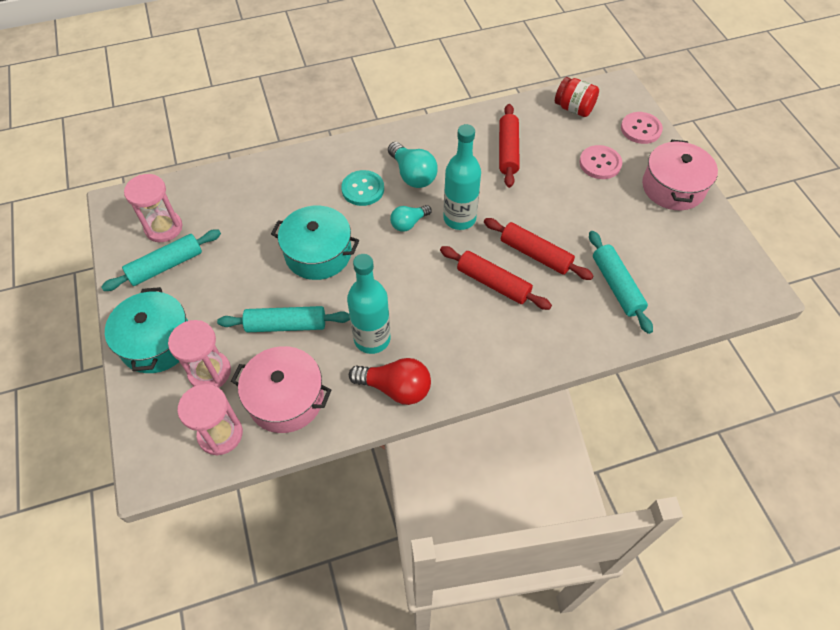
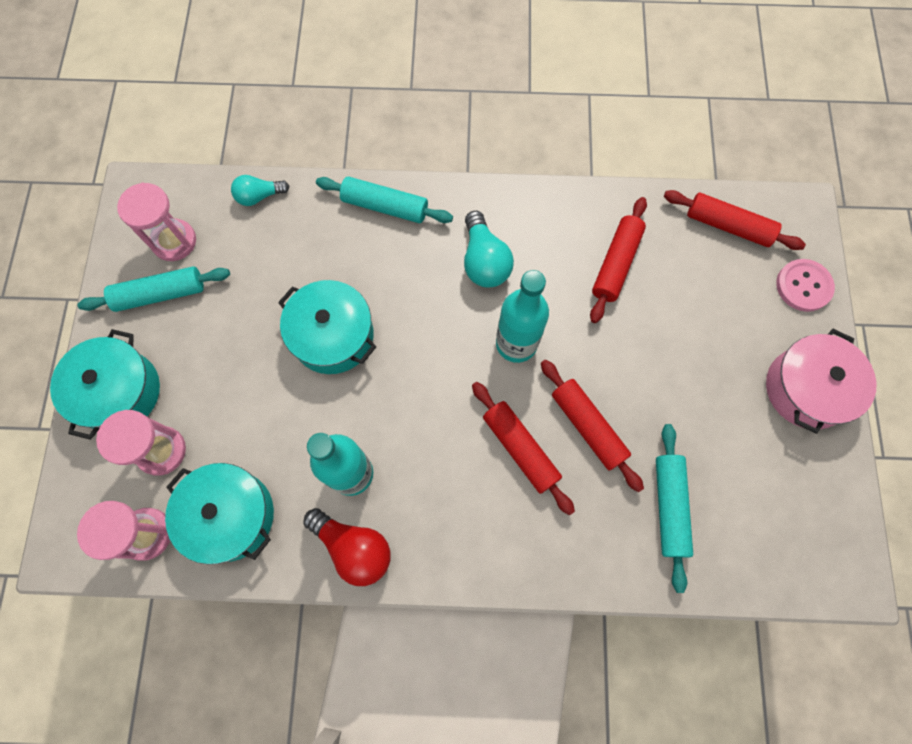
camera: 20 degrees right, 15 degrees up
(286, 325) = (263, 420): turquoise rolling pin -> turquoise rolling pin (385, 206)
(286, 398) = (230, 515): pink pot -> turquoise pot
(363, 189) = (417, 262): turquoise button -> none
(409, 223) = (453, 330): turquoise light bulb -> turquoise light bulb (259, 196)
(574, 108) = (728, 226): red jar -> red rolling pin
(600, 163) = (726, 321): pink button -> none

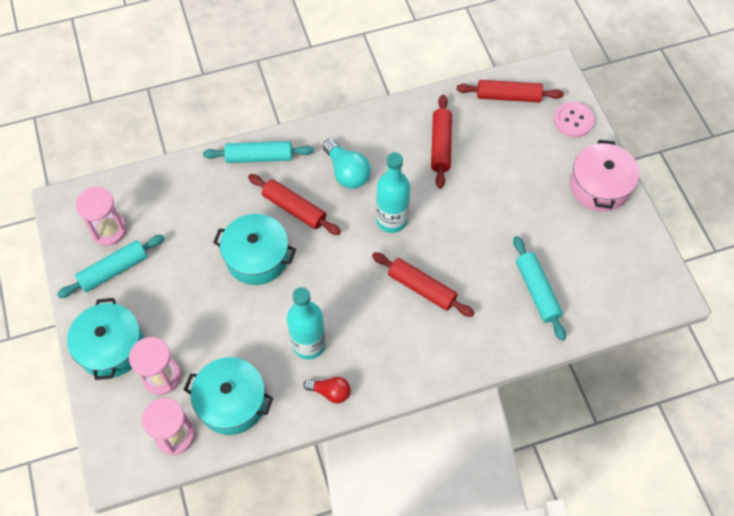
camera: 20 degrees left, 10 degrees down
(259, 196) = (161, 179): turquoise light bulb -> none
(354, 548) = (330, 392): red light bulb -> red light bulb, size x0.64
(587, 426) = (462, 258): red rolling pin -> red rolling pin (294, 209)

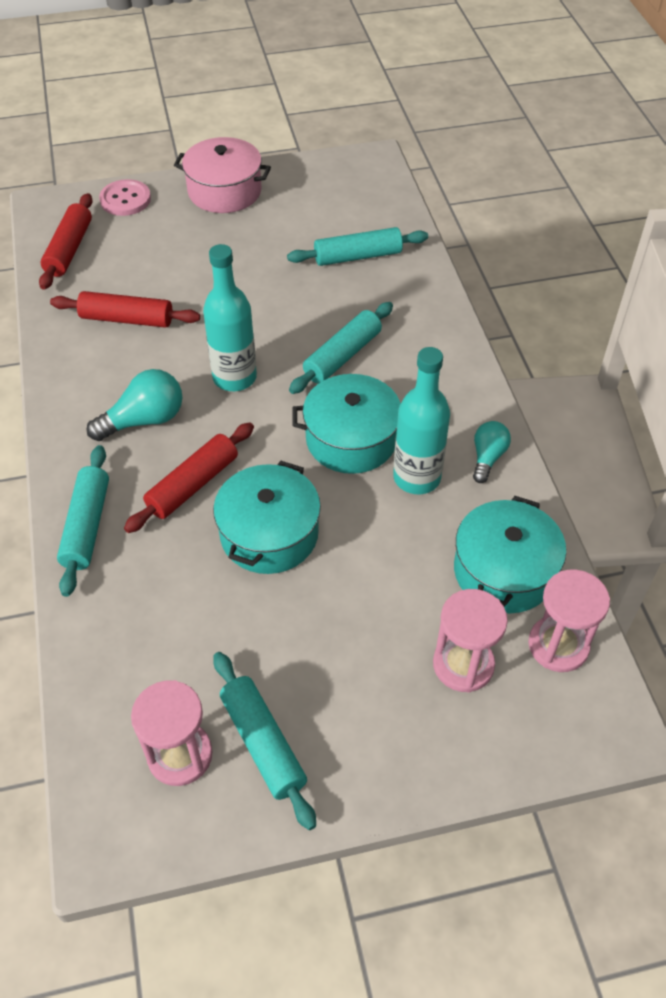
camera: 85 degrees left, 10 degrees down
(111, 347) = (410, 742): turquoise pot -> turquoise pot (351, 439)
(330, 392) = (487, 457): red light bulb -> turquoise light bulb
(421, 288) = (342, 356): red rolling pin -> turquoise rolling pin

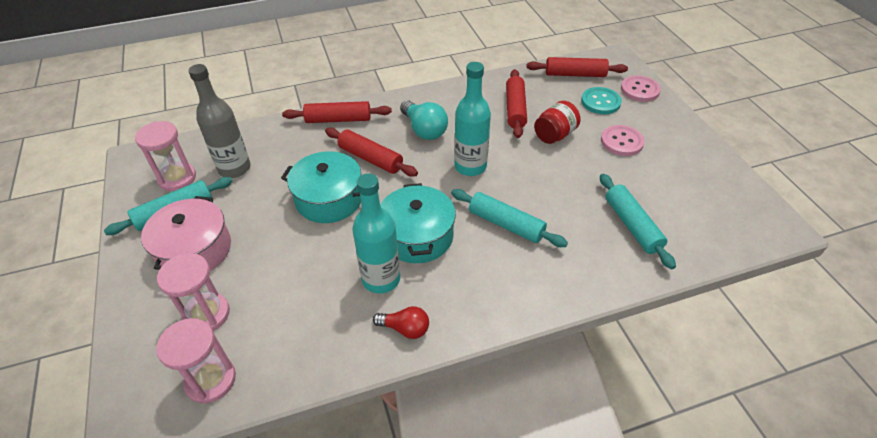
camera: 85 degrees right, 5 degrees down
(87, 526) = (338, 119): turquoise rolling pin -> red rolling pin
(138, 238) = (600, 102): none -> turquoise button
(174, 667) = (234, 168): none -> grey bottle
(192, 290) = (554, 135): none -> red jar
(221, 236) = (621, 142): none -> pink button
(224, 191) = (677, 137): pink pot -> pink pot (194, 250)
(487, 457) = (405, 329): turquoise light bulb -> red light bulb
(504, 571) = (286, 341): turquoise pot -> none

